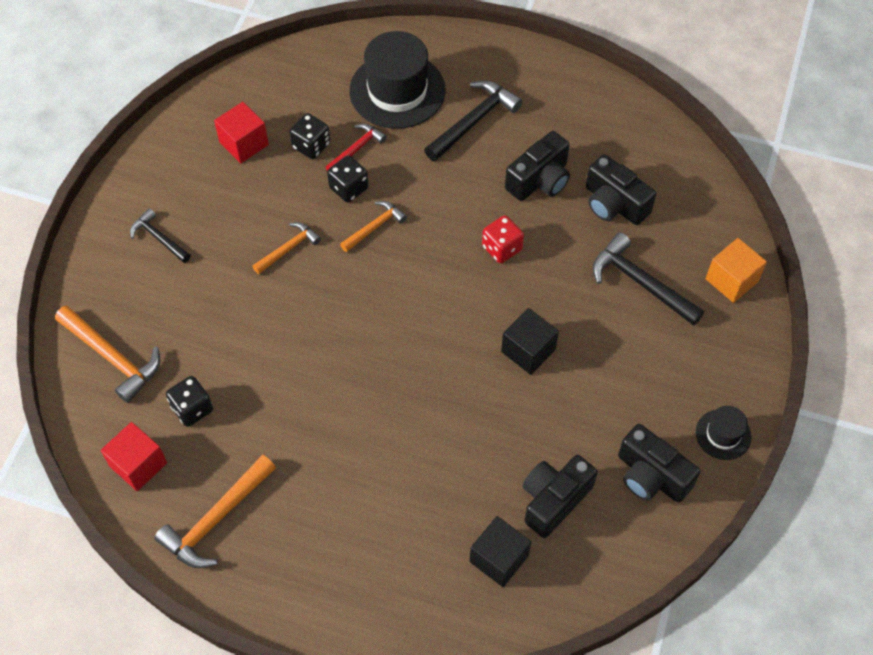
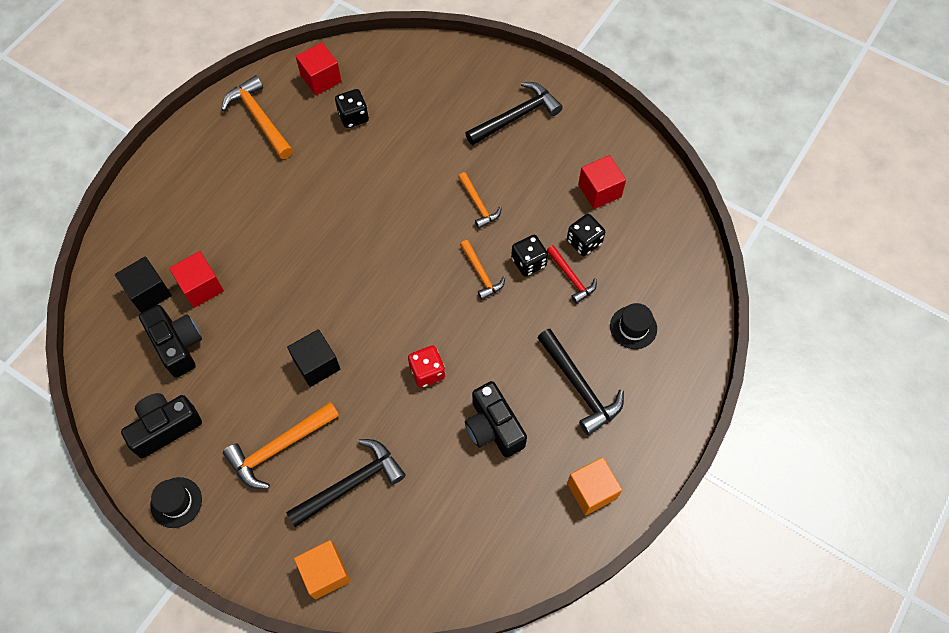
camera: 105 degrees right, 5 degrees up
(112, 357) = (416, 74): orange hammer -> orange hammer (279, 447)
(159, 238) = (516, 116): black hammer -> black hammer, size x1.65
(397, 90) = (633, 327): black hat -> black hat, size x0.49
(474, 501) = (201, 287): none -> red cube
(571, 95) = (591, 491): none -> orange cube
(614, 204) = (446, 489): black camera -> none

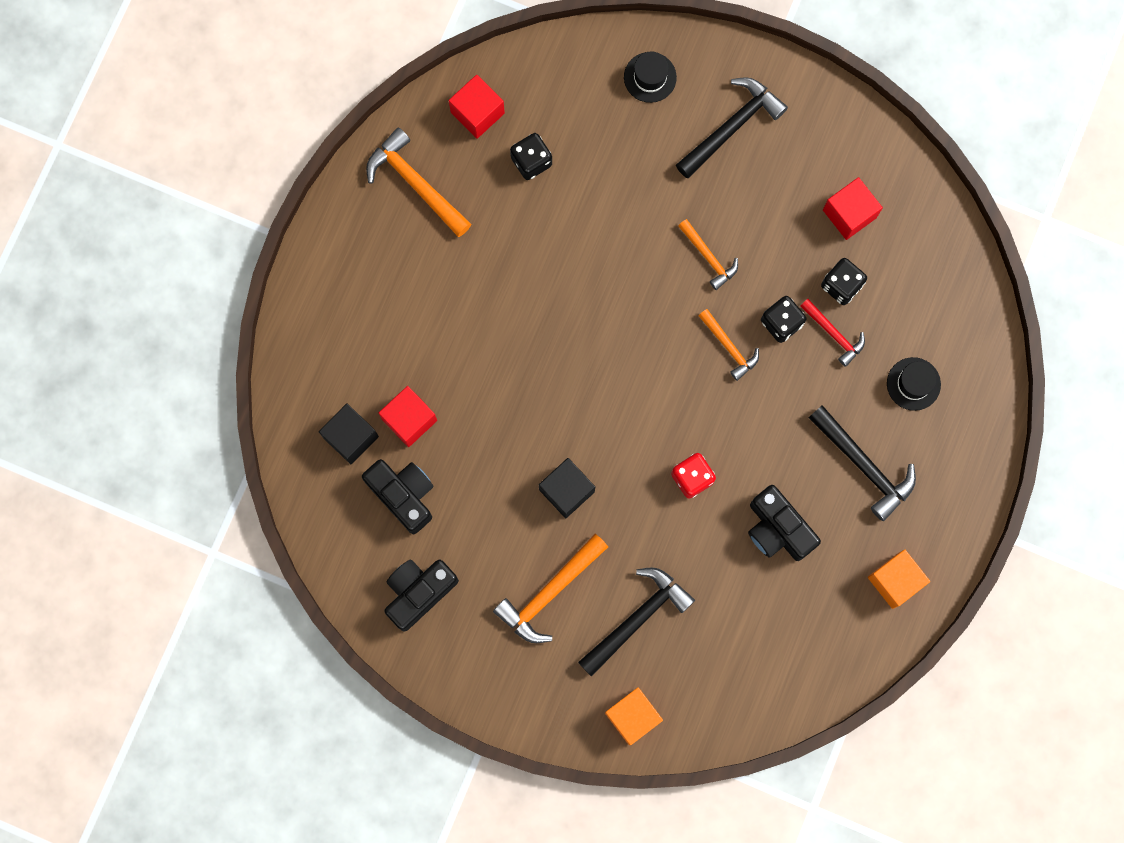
camera: 10 degrees left, 15 degrees up
(176, 502) = (455, 671): black hat -> black hat (650, 77)

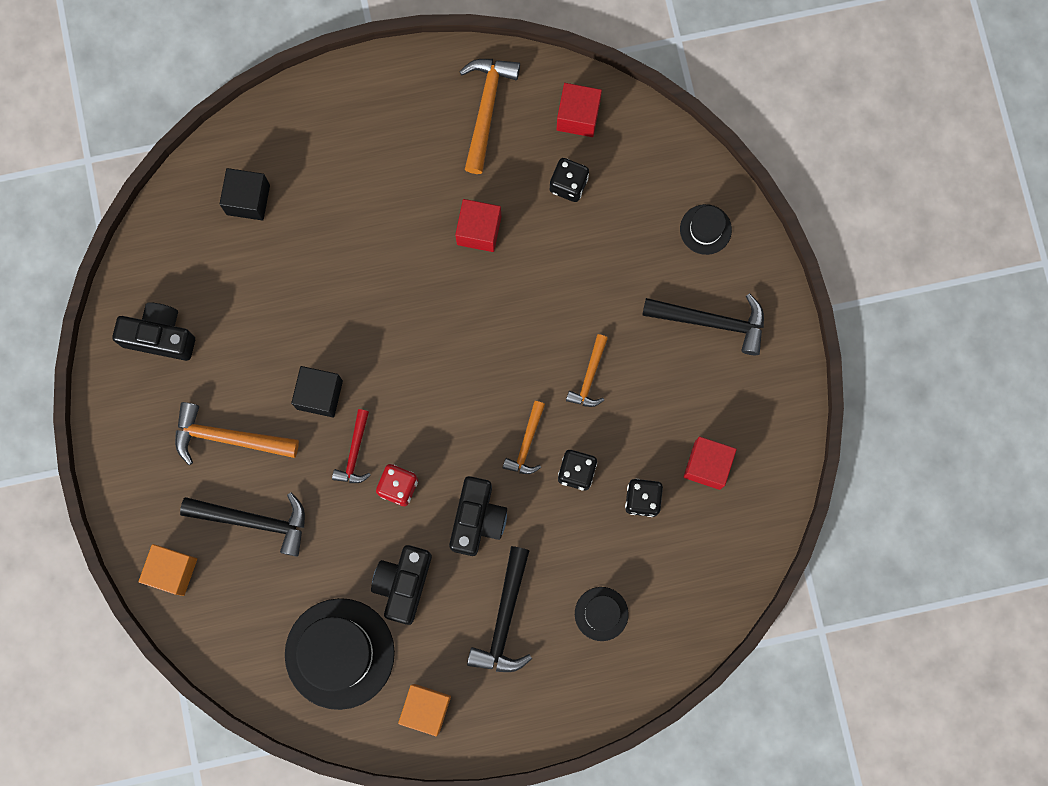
camera: 55 degrees right, 0 degrees up
(403, 495) = (229, 271): black camera -> black camera (477, 519)
(409, 420) = (293, 234): red cube -> red cube (479, 230)
(800, 621) = (339, 653): none -> black hat
(833, 334) = (597, 520): red hammer -> red hammer (354, 452)

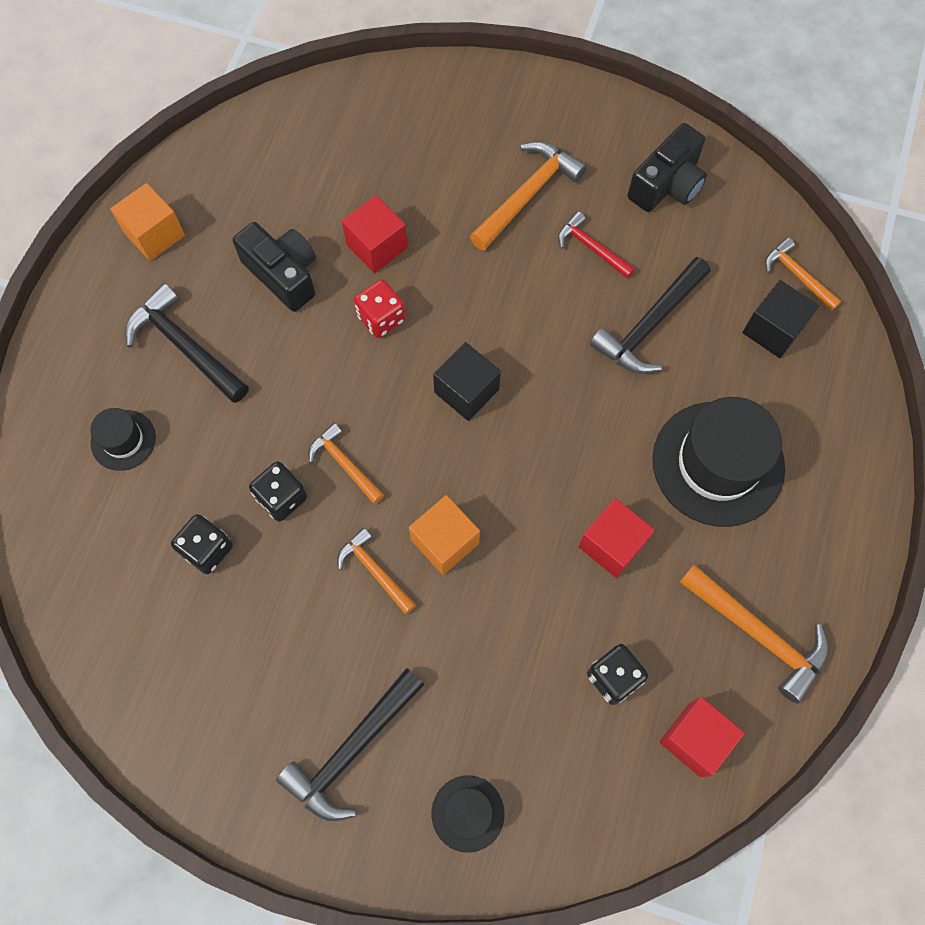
camera: 120 degrees right, 10 degrees down
(172, 571) = (429, 93): orange cube -> orange cube (445, 541)
(191, 202) = (797, 276): none -> orange hammer
(254, 521) = (432, 178): black hammer -> black hammer (649, 325)
(319, 395) = (521, 294): black cube -> black cube (466, 391)
(339, 653) = (258, 188): black hat -> black hat (718, 463)
(354, 452) = (442, 296): red hammer -> red hammer (591, 248)
(477, 519) = (299, 374): black camera -> none
(707, 465) = (195, 643): red cube -> red cube (377, 246)

